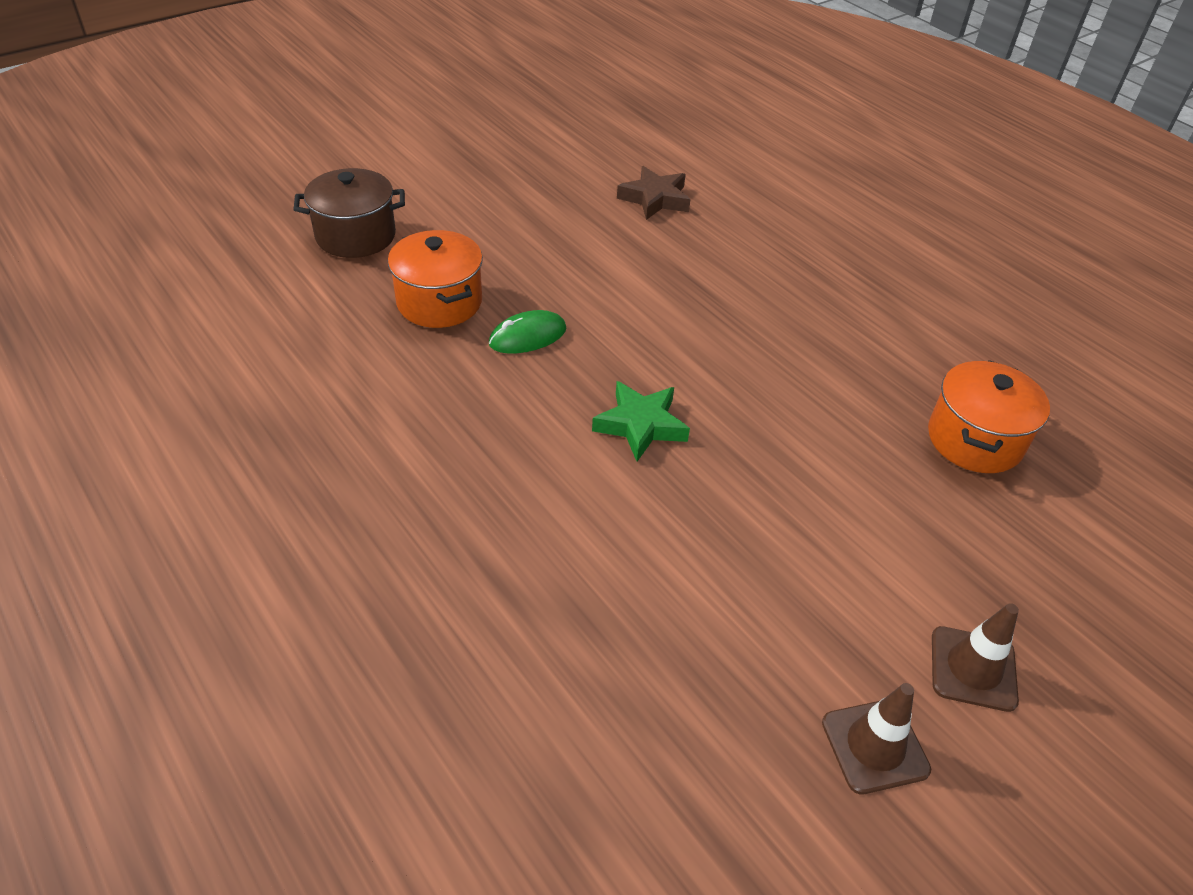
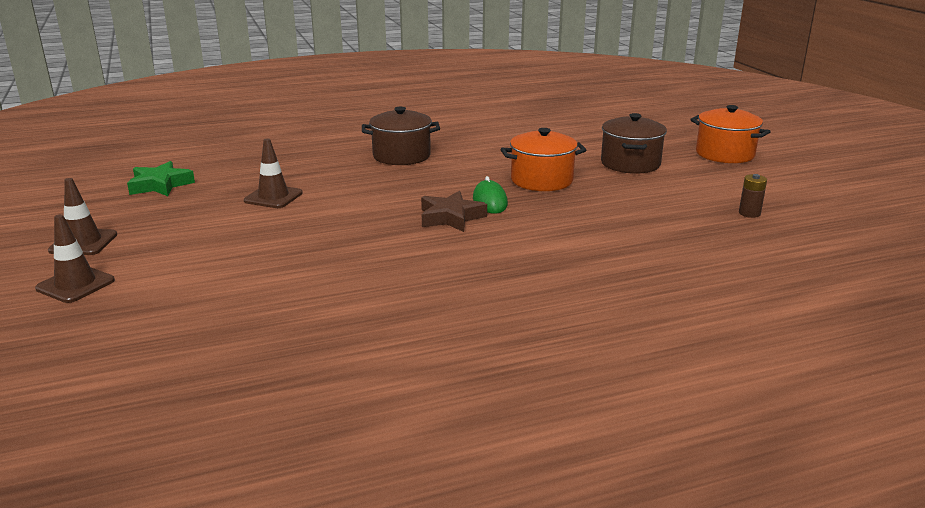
camera: 110 degrees right, 20 degrees down
(371, 463) = (401, 156): none -> brown pot
(490, 160) = (749, 213): none -> brown battery
(602, 569) = (273, 197): none -> brown traffic cone
(640, 425) = (374, 223): green star -> green star (160, 185)
(655, 199) = (682, 277): brown star -> brown star (451, 217)
(974, 440) = (238, 355): orange pot -> orange pot (725, 154)

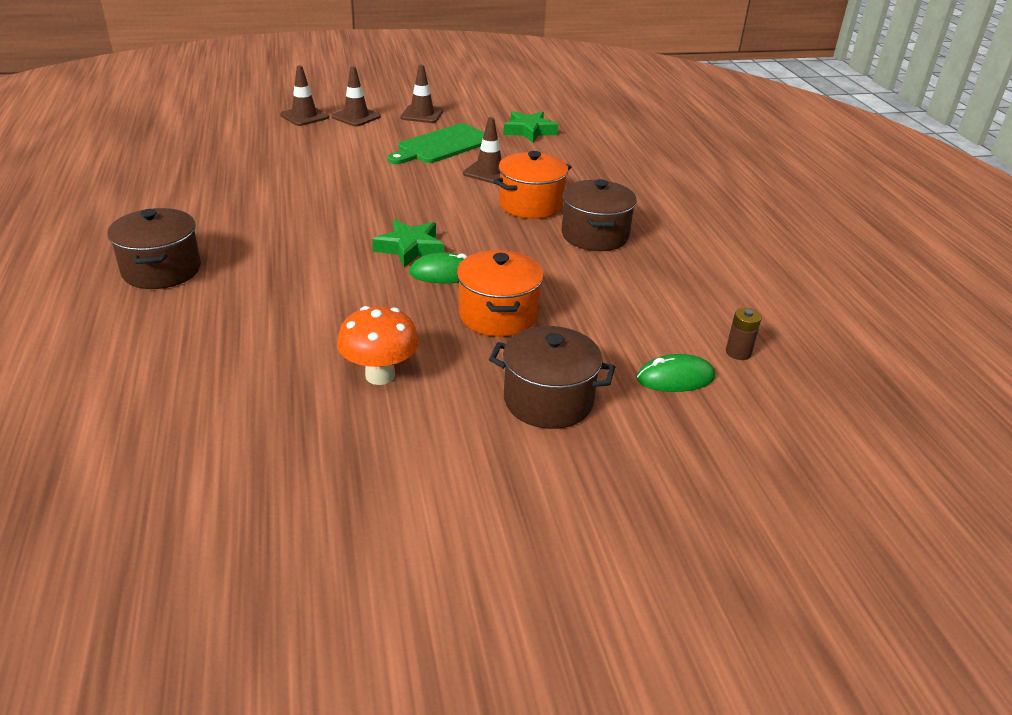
camera: 95 degrees right, 10 degrees up
(57, 324) = (304, 116): none -> brown traffic cone
(196, 223) = (442, 145): none -> green cutting board
(451, 217) = (410, 248): brown star -> green star
(556, 332) = (161, 270): none -> brown pot
(580, 136) = (675, 378): none -> green mouse
(646, 210) = (380, 375): none -> orange mushroom
(725, 154) = (583, 523): orange pot -> orange pot (530, 205)
(749, 213) = (332, 465): brown battery -> brown battery (738, 352)

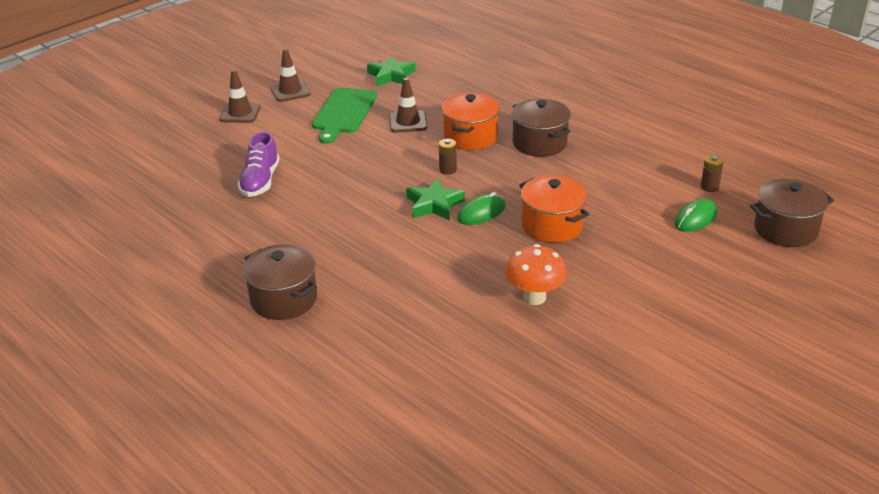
camera: 30 degrees left, 0 degrees up
(292, 171) = (260, 181): none -> purple shoe
(304, 116) = (196, 129): brown traffic cone -> none
(467, 224) = (448, 170): none -> brown battery
(548, 400) = (646, 265): brown pot -> brown pot (785, 230)

